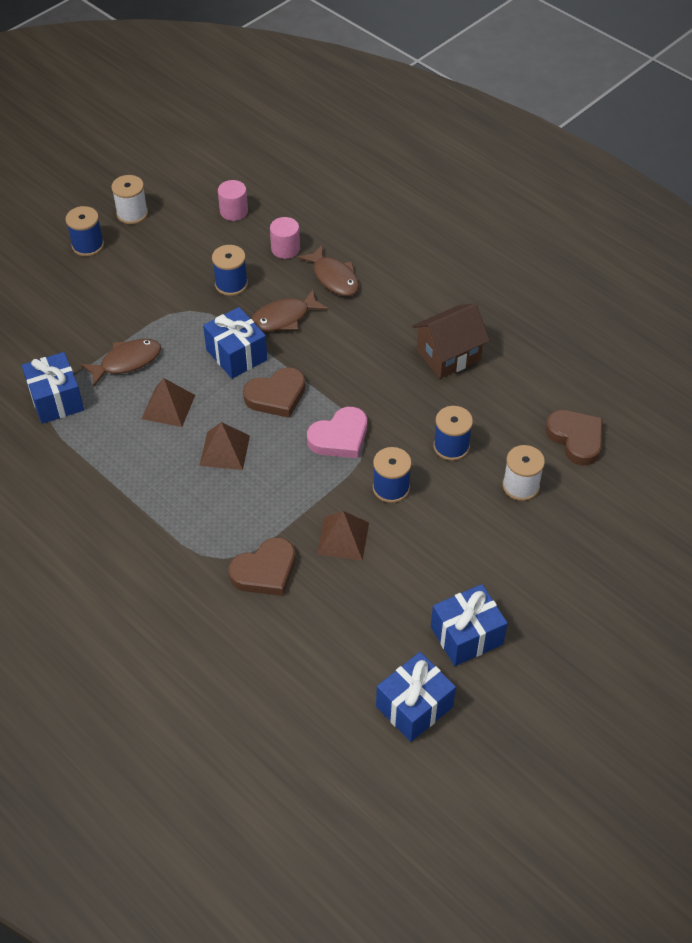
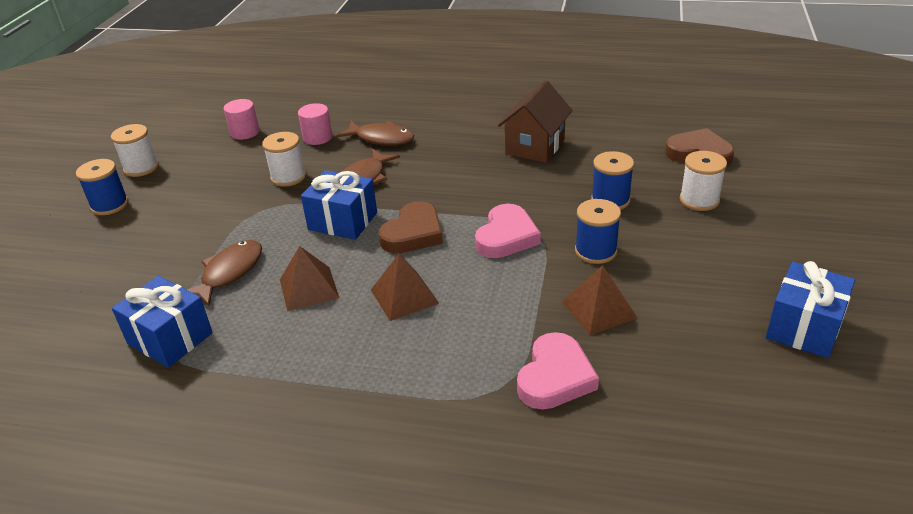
camera: 30 degrees left, 15 degrees down
(231, 284) = (288, 177): blue spool -> white spool
(265, 571) = (555, 377): brown heart -> pink heart
(414, 706) = (842, 416): blue gift -> none

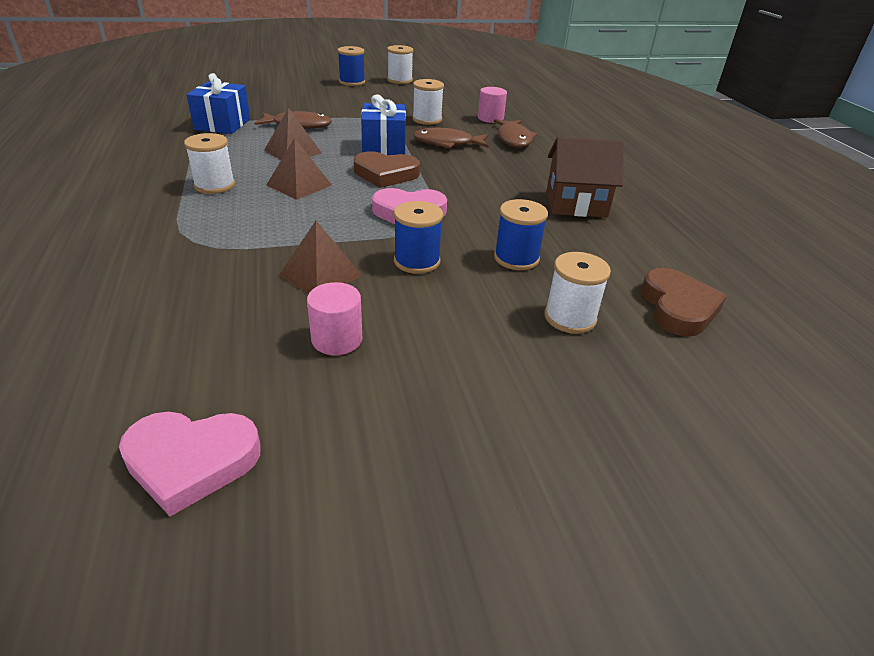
camera: 60 degrees right, 0 degrees up
(245, 132) = (472, 96): pink cylinder -> pink cylinder (337, 339)
(367, 361) = (214, 185): none -> white spool
(555, 377) = (213, 265): pink heart -> pink heart (191, 461)
(804, 327) = (348, 428): blue gift -> none

